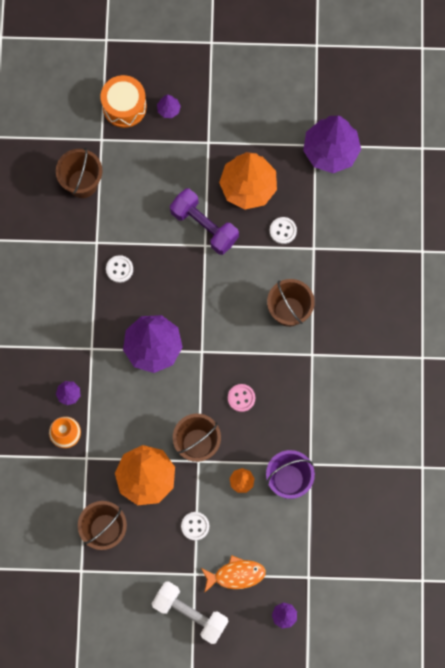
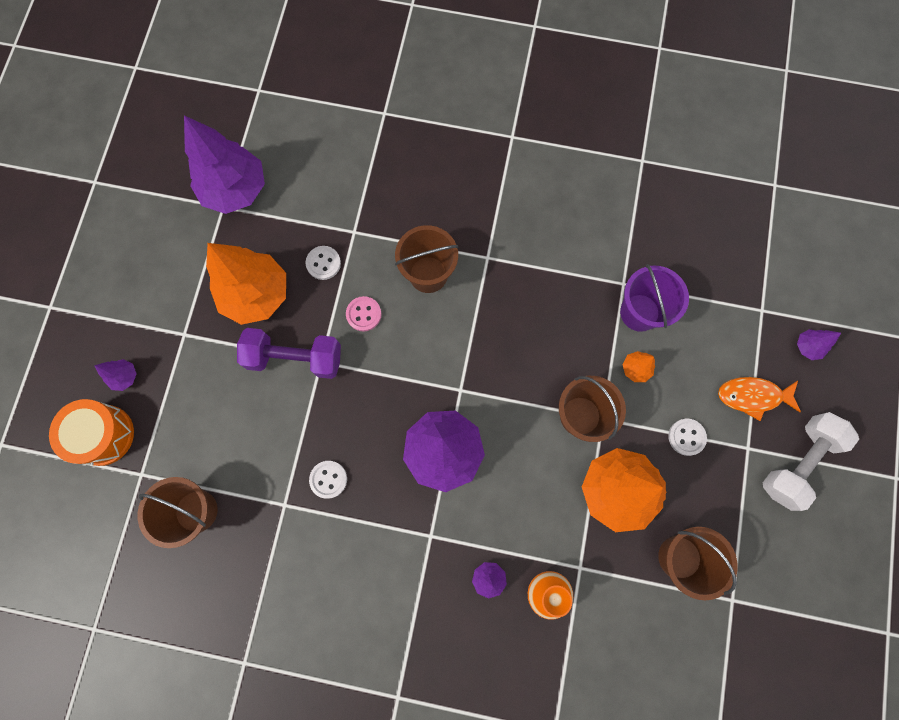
camera: 80 degrees left, 0 degrees up
(204, 226) = (295, 358): purple dumbbell -> purple dumbbell turned 45 degrees clockwise
(236, 574) = (753, 396): orange fish -> orange fish turned 90 degrees counterclockwise
(241, 398) = (529, 351): pink button -> pink button (363, 314)

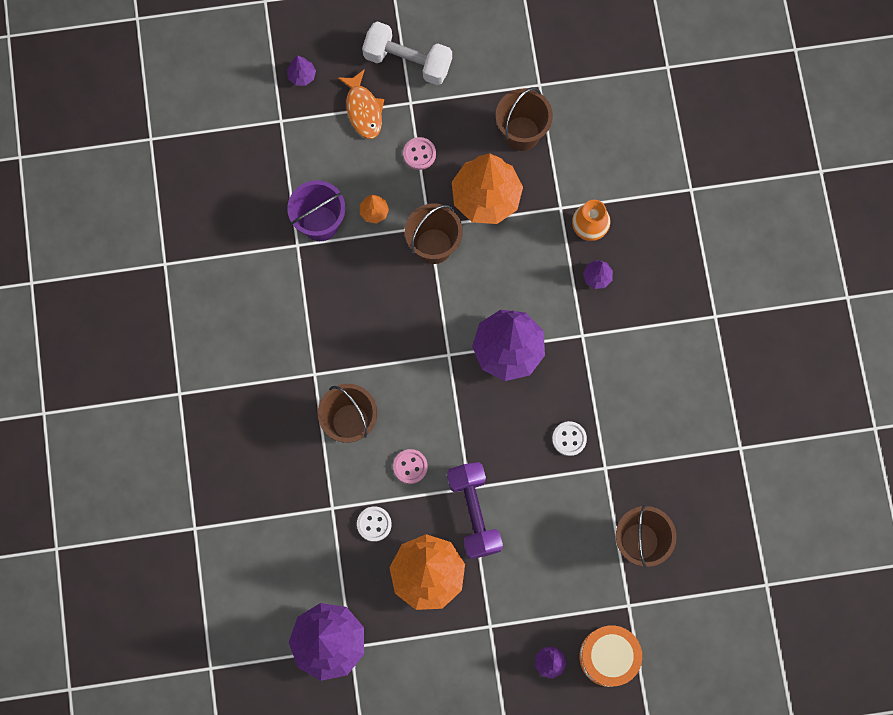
camera: 110 degrees left, 0 degrees up
(686, 437) = (419, 154): white button -> pink button

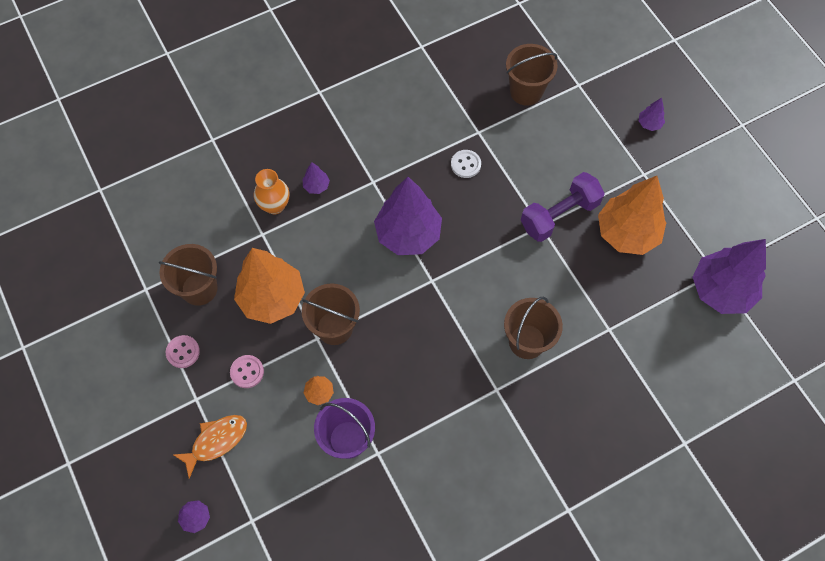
camera: 110 degrees left, 10 degrees down
(374, 524) = (606, 290): white button -> none
(407, 61) = (151, 417): white dumbbell -> none
(410, 466) = (543, 278): pink button -> pink button (183, 352)
(608, 656) = (624, 86): orange drum -> none

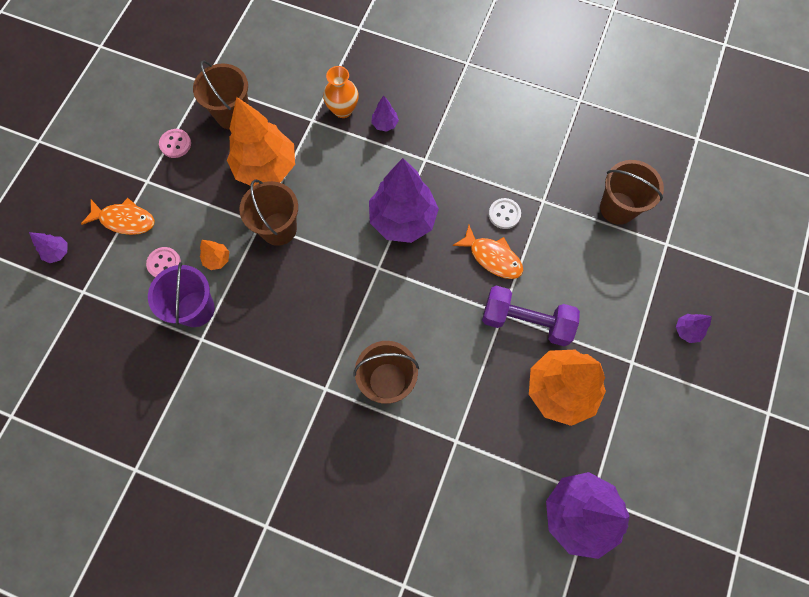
camera: 50 degrees right, 5 degrees up
(247, 372) = (194, 197): pink button -> pink button (164, 263)
(492, 198) = (492, 257): none -> orange fish

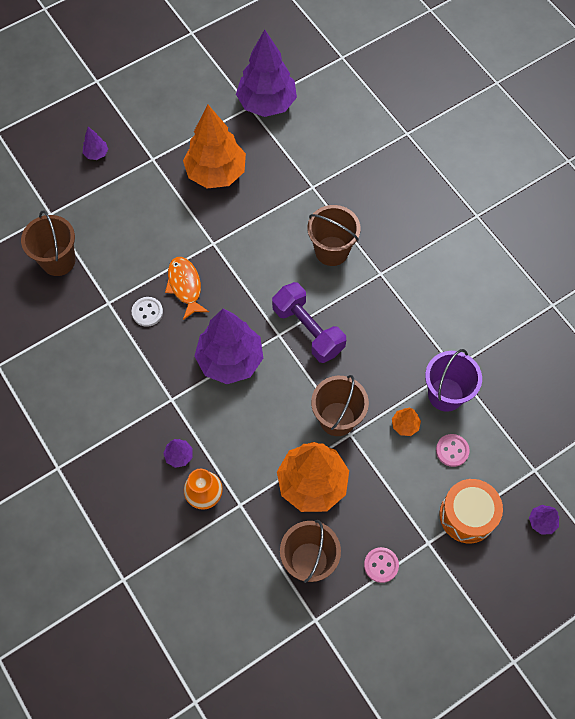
camera: 145 degrees left, 5 degrees down
(124, 220) = (467, 515): orange fish -> orange drum
(526, 321) = (200, 228): purple dumbbell -> purple dumbbell (308, 330)

